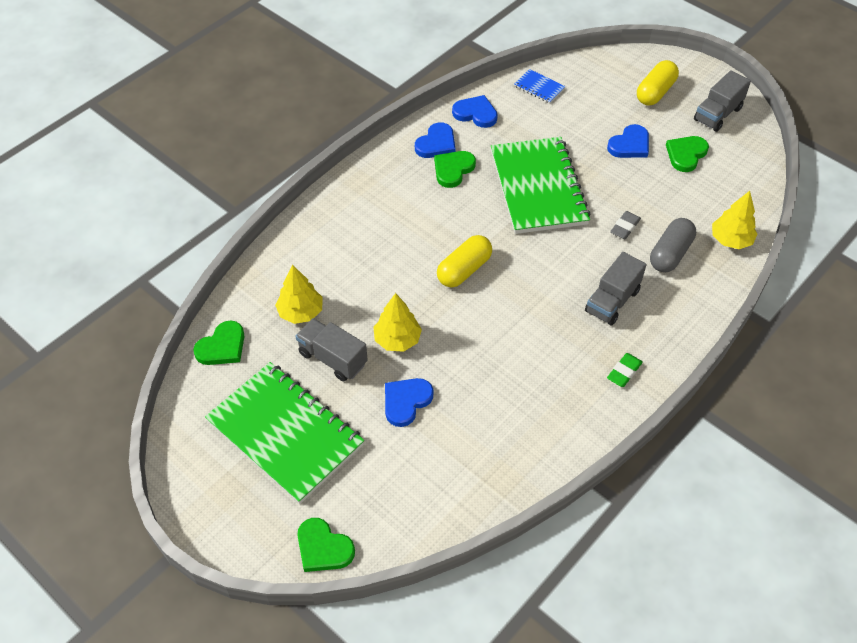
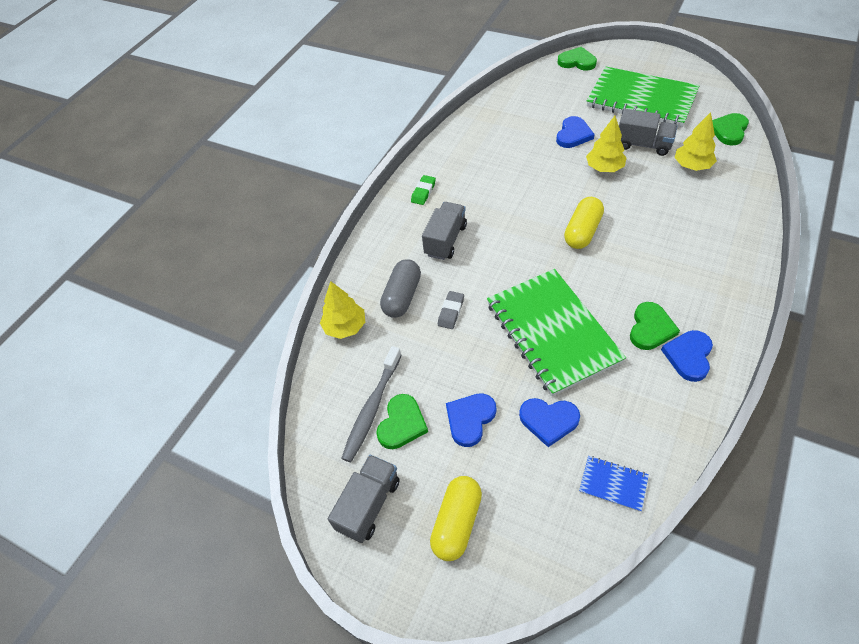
camera: 170 degrees right, 0 degrees up
(475, 113) = (670, 414): blue heart -> blue heart (548, 421)
(710, 170) = (372, 408): none -> grey toothbrush

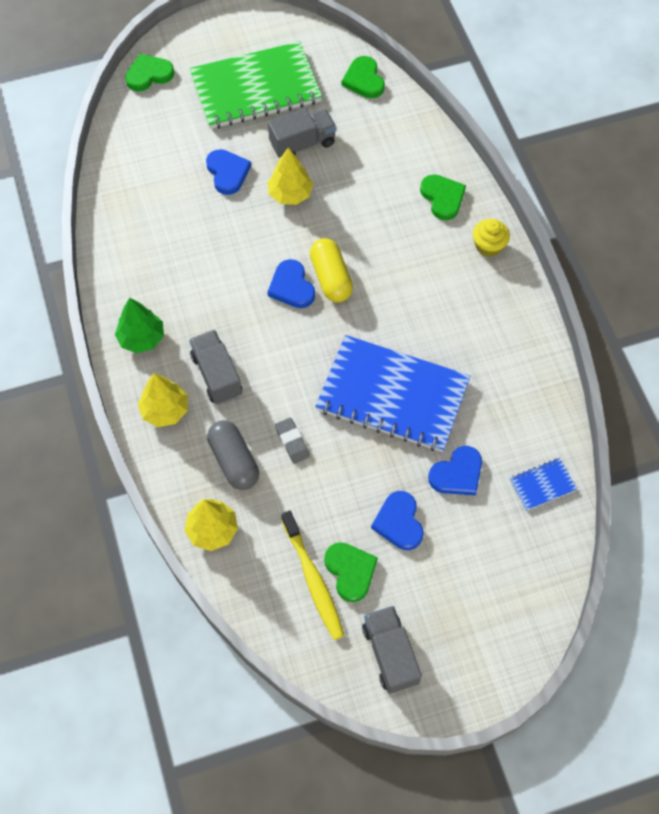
camera: 50 degrees left, 10 degrees up
(372, 408) = (313, 580): grey toothbrush -> yellow toothbrush
(423, 192) = (142, 338): green eraser -> green tree
(457, 523) = (466, 608): yellow capsule -> none
(552, 332) = (392, 395): green notebook -> blue notebook
(650, 328) = (462, 333): green heart -> green heart (442, 198)
(688, 356) = (509, 337): blue heart -> blue heart (291, 287)
(692, 166) = (364, 142): yellow tree -> yellow tree (165, 410)
(732, 283) = (488, 246): none -> yellow cupcake

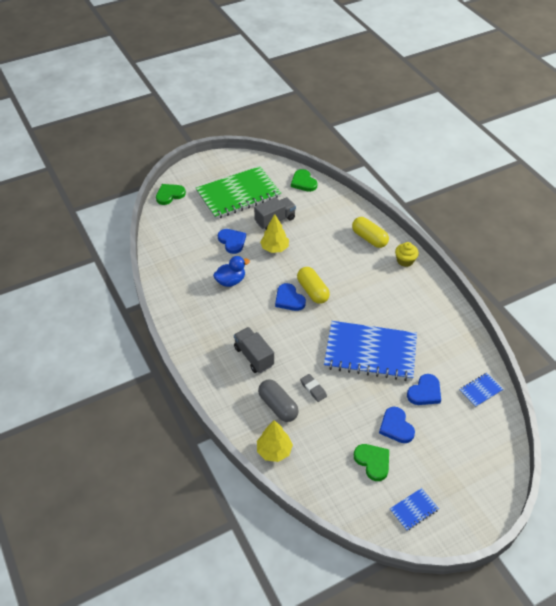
camera: 10 degrees left, 15 degrees down
(142, 338) = (199, 342): green tree -> none
(165, 410) = (225, 382): yellow tree -> none
(210, 242) = (230, 281): none -> blue duck
(313, 580) = (350, 471): yellow toothbrush -> none
(390, 654) = (414, 510): grey truck -> blue notebook
(442, 198) = (369, 238): green heart -> yellow capsule

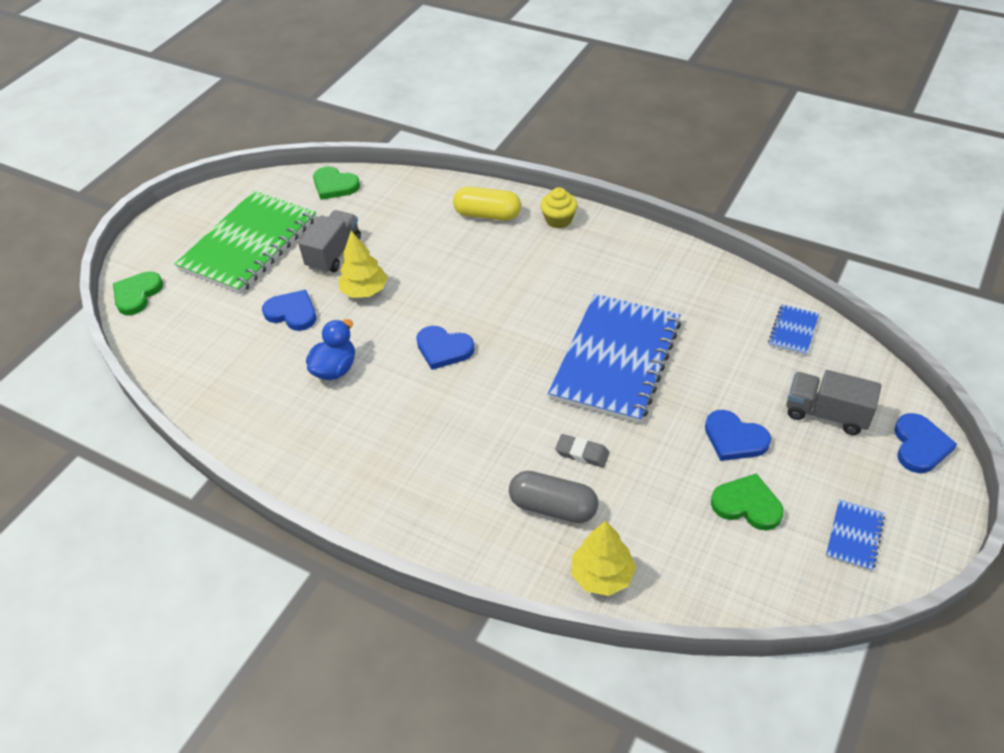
camera: 30 degrees left, 0 degrees up
(253, 357) = (458, 457): grey truck -> grey truck (826, 414)
(312, 291) = (468, 321): yellow capsule -> none
(370, 352) = (616, 360): blue notebook -> blue notebook turned 45 degrees counterclockwise
(425, 392) = (729, 372): blue heart -> blue heart (919, 445)

